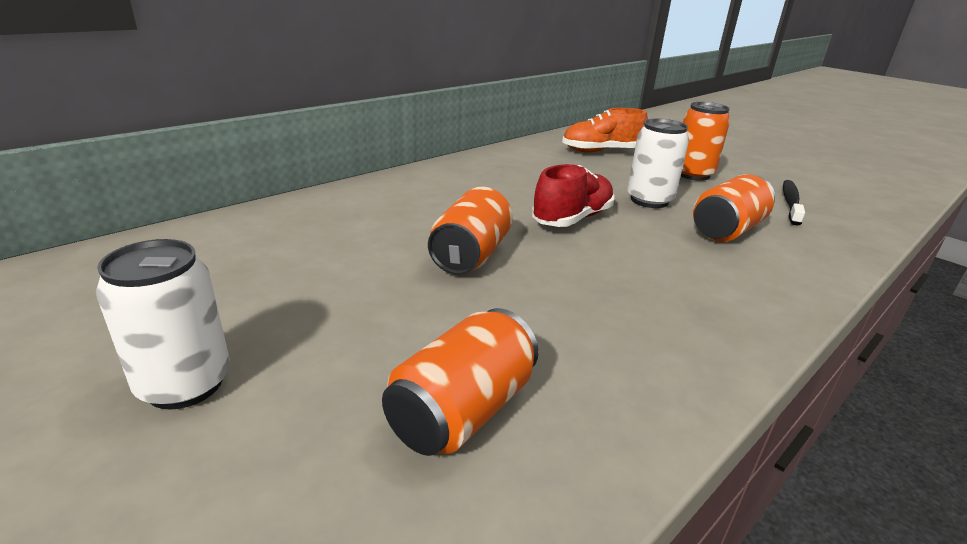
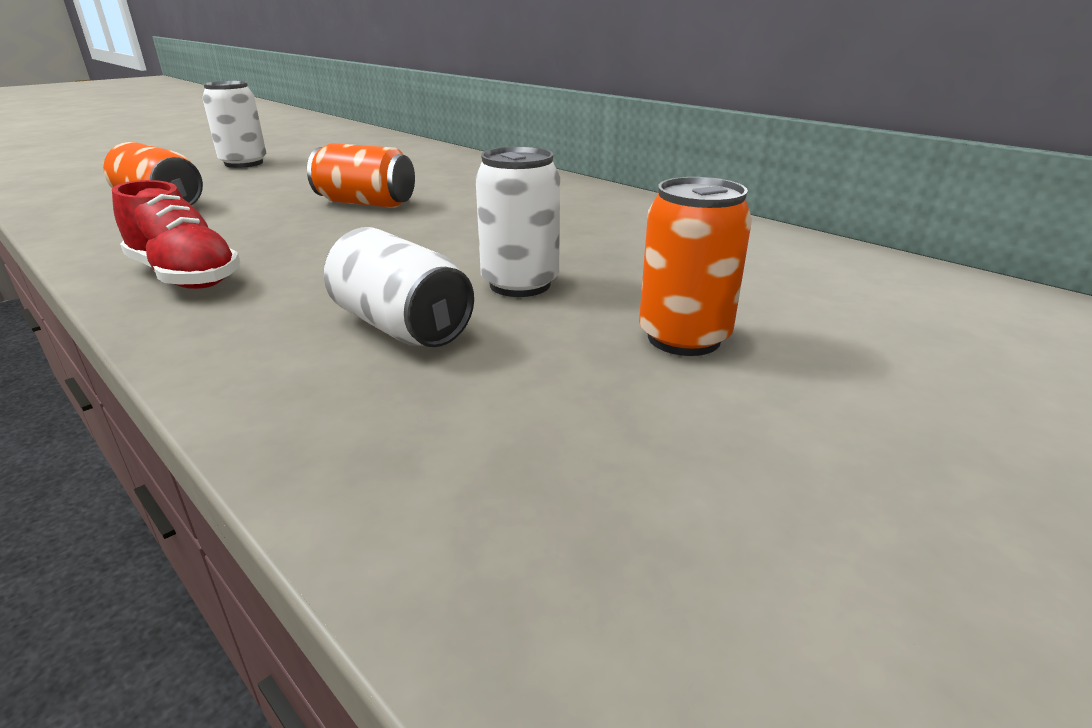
camera: 90 degrees right, 0 degrees up
(572, 219) = (447, 238): red shoe -> red shoe (185, 276)
(601, 151) = (761, 269): orange shoe -> none
(727, 230) = (401, 326): orange can -> white can
(790, 203) = (545, 430): black toothbrush -> none

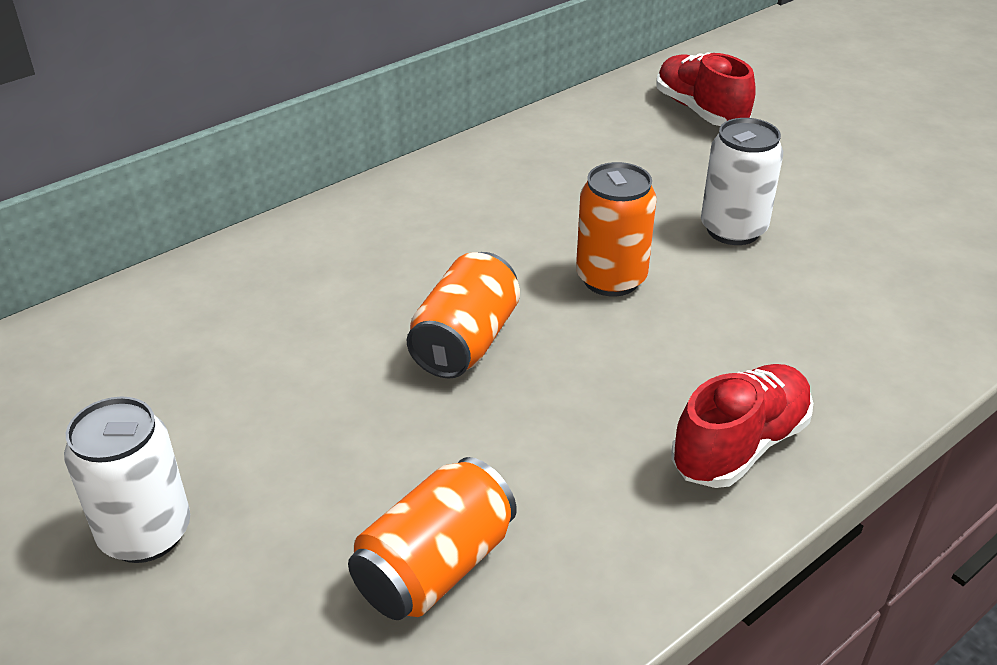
camera: 85 degrees left, 10 degrees up
(401, 326) = (828, 287): white can -> none
(683, 338) = (817, 169): orange can -> orange can (611, 279)
(793, 276) = (700, 111): none -> red shoe

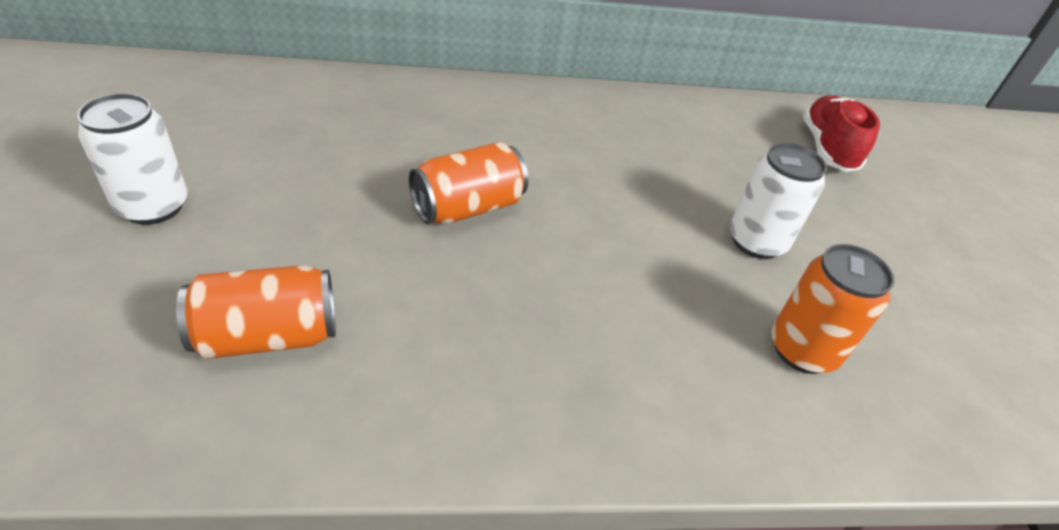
camera: 30 degrees right, 5 degrees up
(611, 279) = (618, 224): orange can -> orange can (802, 350)
(739, 445) = (573, 399): red shoe -> none

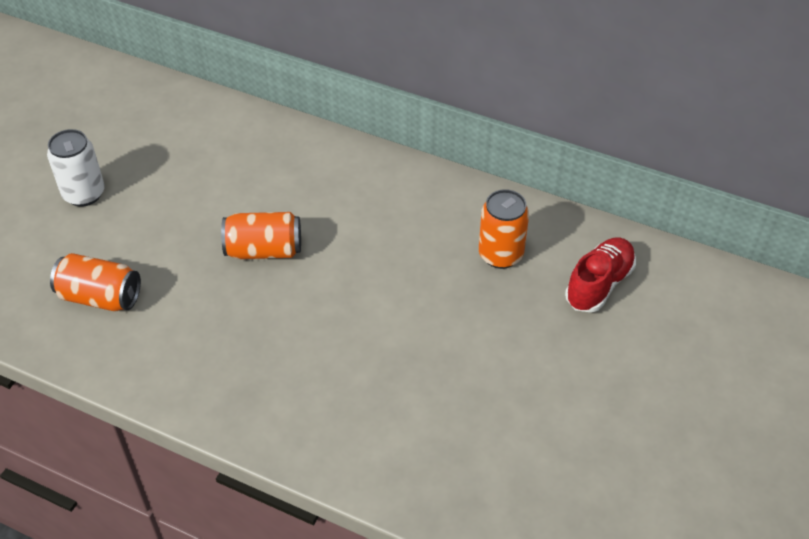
camera: 35 degrees right, 5 degrees up
(756, 242) = (447, 341): white can -> none
(802, 350) = (400, 422): orange can -> orange can (500, 255)

